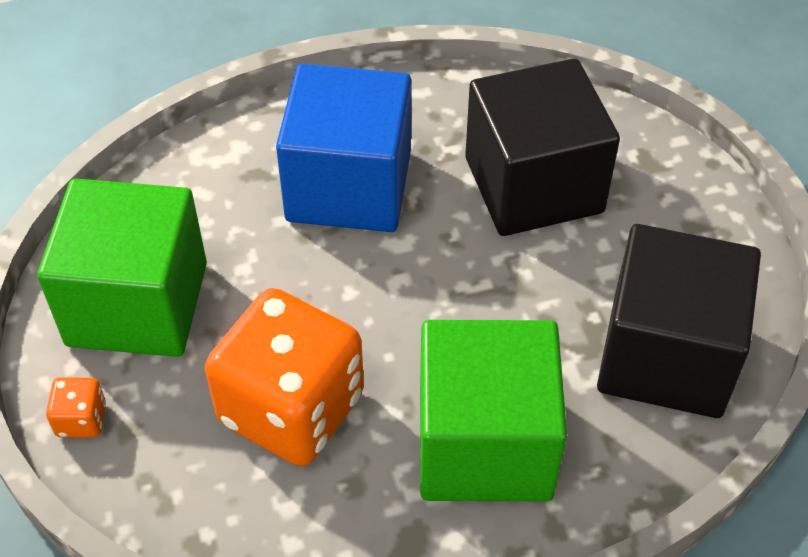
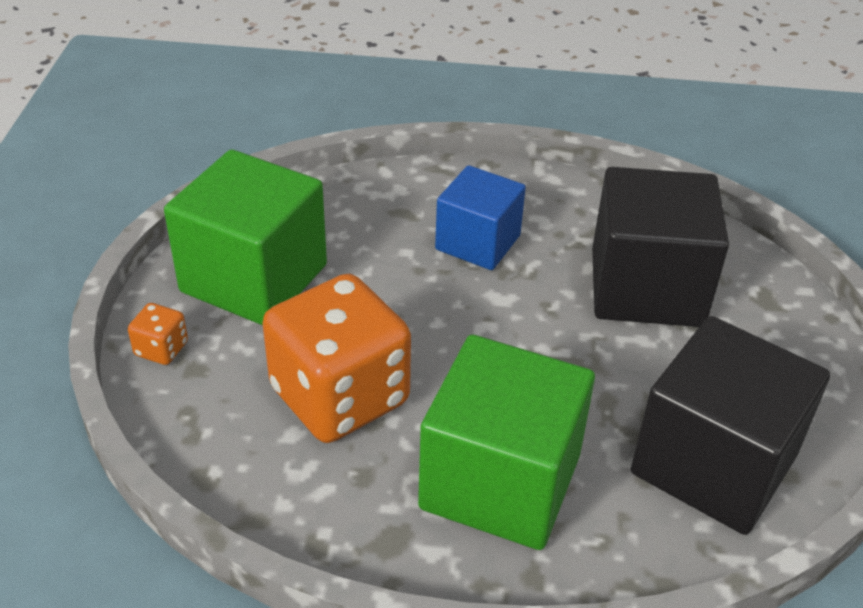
camera: 20 degrees right, 10 degrees down
(349, 186) = (478, 242): blue cube -> blue cube, size x0.63

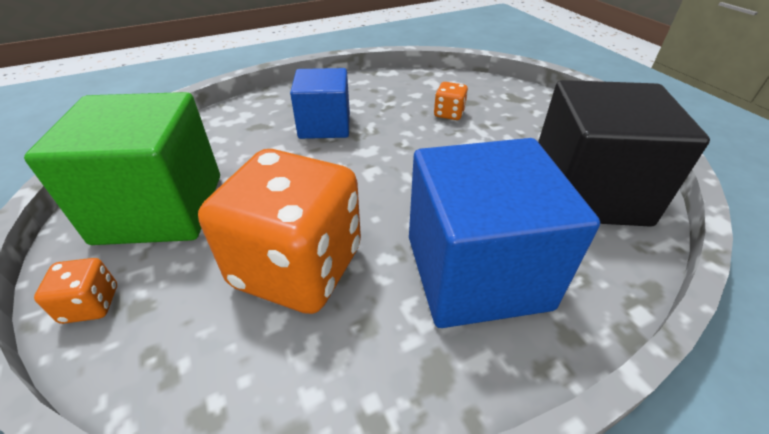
camera: 30 degrees left, 0 degrees up
(500, 482) = (476, 271): green cube -> blue cube
(646, 287) = (449, 114): black cube -> orange dice

